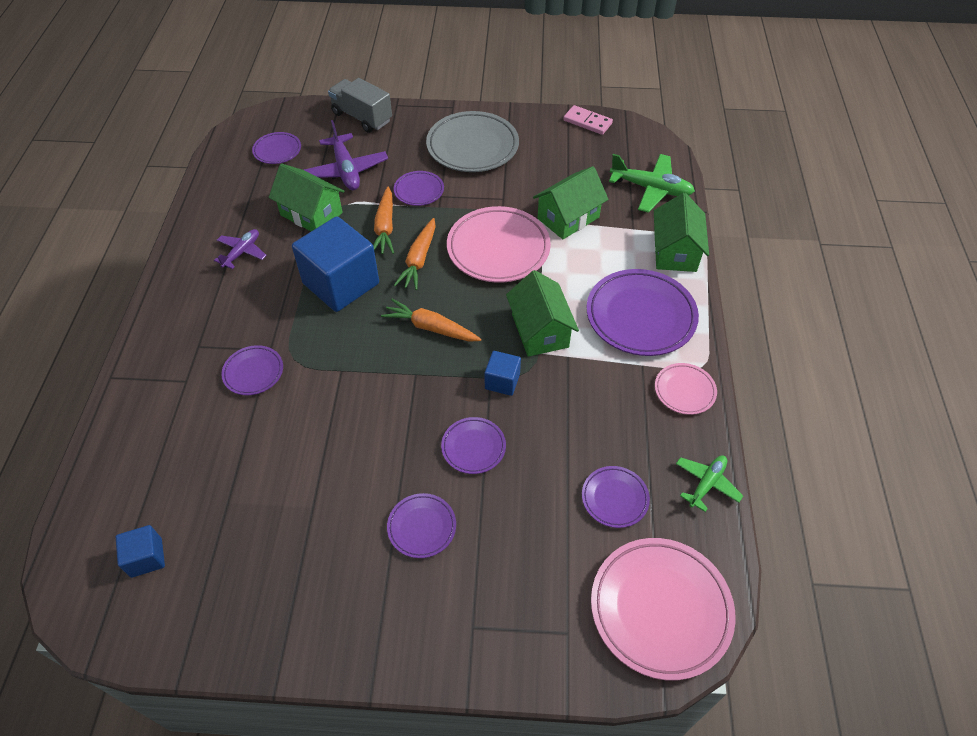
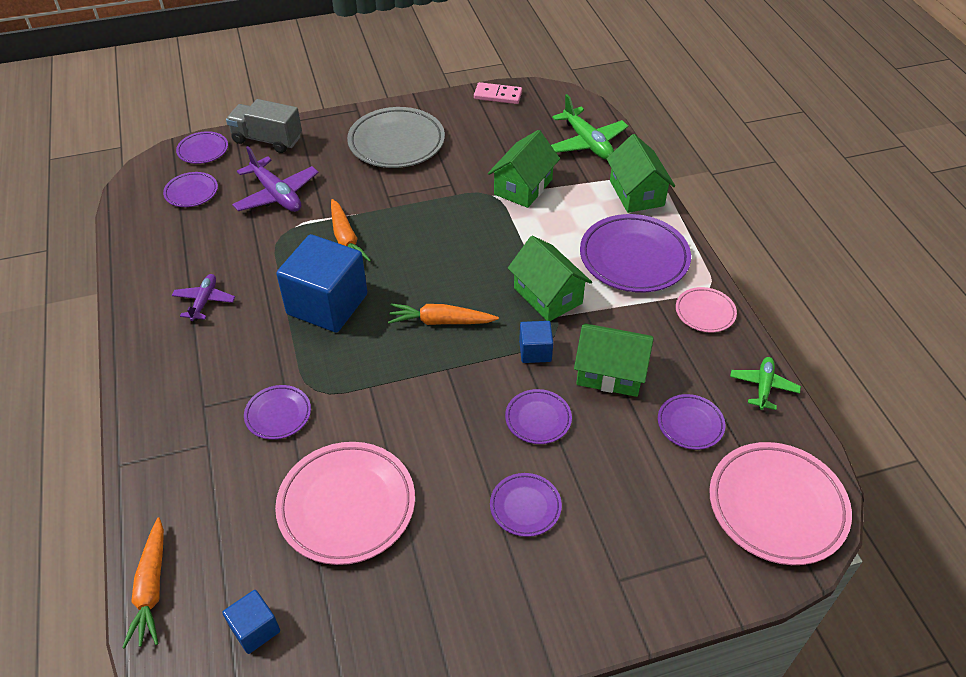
camera: 20 degrees left, 5 degrees down
(311, 214) = (261, 245): green house -> green house (610, 373)
(419, 191) = (363, 196): purple plate -> purple plate (203, 150)
(419, 260) = (396, 261): orange carrot -> orange carrot (151, 588)
(498, 249) = (470, 231): pink plate -> pink plate (347, 506)
(651, 189) = (587, 142): green plane -> green plane turned 60 degrees clockwise

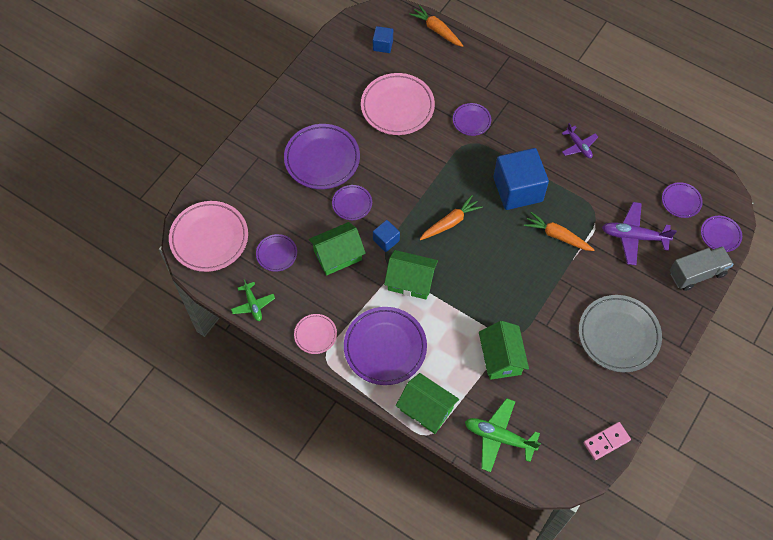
camera: 140 degrees right, 15 degrees up
(525, 507) = (322, 159): purple plate -> purple plate, size x1.92

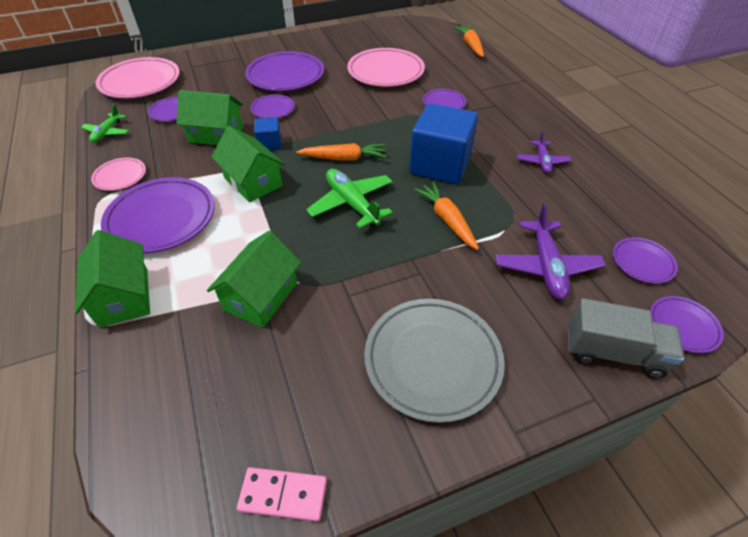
camera: 35 degrees right, 15 degrees down
(383, 45) = (414, 39): blue cube -> none
(499, 437) = (157, 382): green plane -> green plane (352, 204)
(634, 236) = (546, 266): purple plane -> purple plane turned 135 degrees counterclockwise

